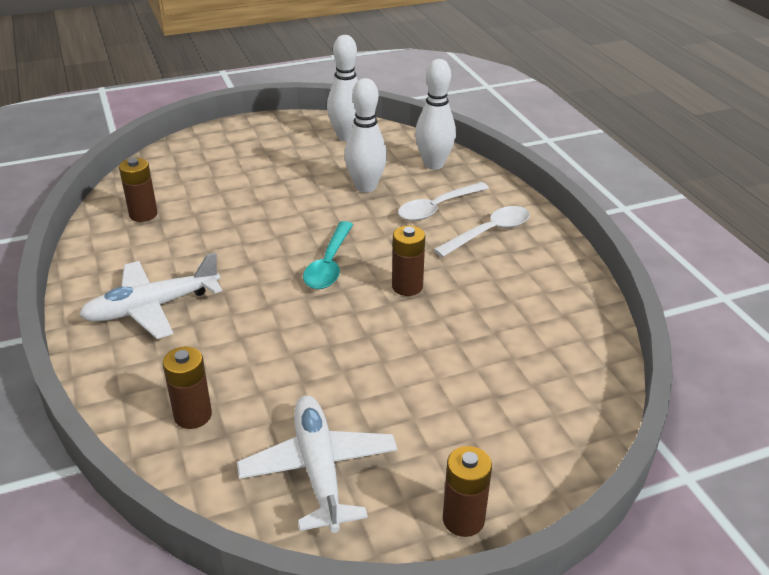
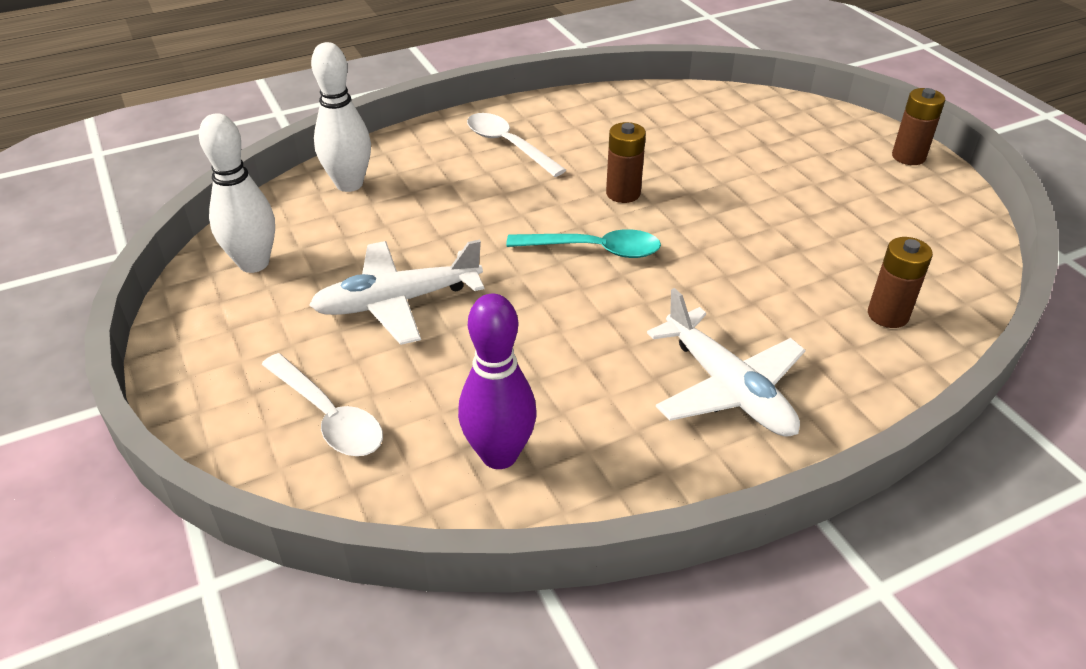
camera: 95 degrees left, 5 degrees up
(143, 214) = (499, 455): brown battery -> purple bowling pin
(319, 469) = (904, 227): white plane -> white plane (397, 302)
(365, 187) = (408, 235): white bowling pin -> none
(437, 208) = (459, 179): white spoon -> white spoon (328, 416)

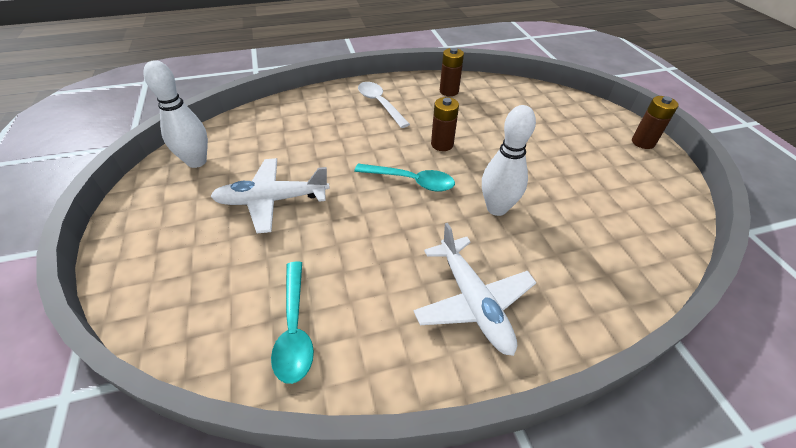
camera: 10 degrees right, 5 degrees up
(328, 416) = (194, 278): white spoon -> none
(349, 184) = (275, 117): white bowling pin -> white bowling pin (497, 208)
(499, 455) = (294, 329): purple bowling pin -> turquoise spoon
(888, 315) = (606, 260): brown battery -> brown battery (449, 91)

